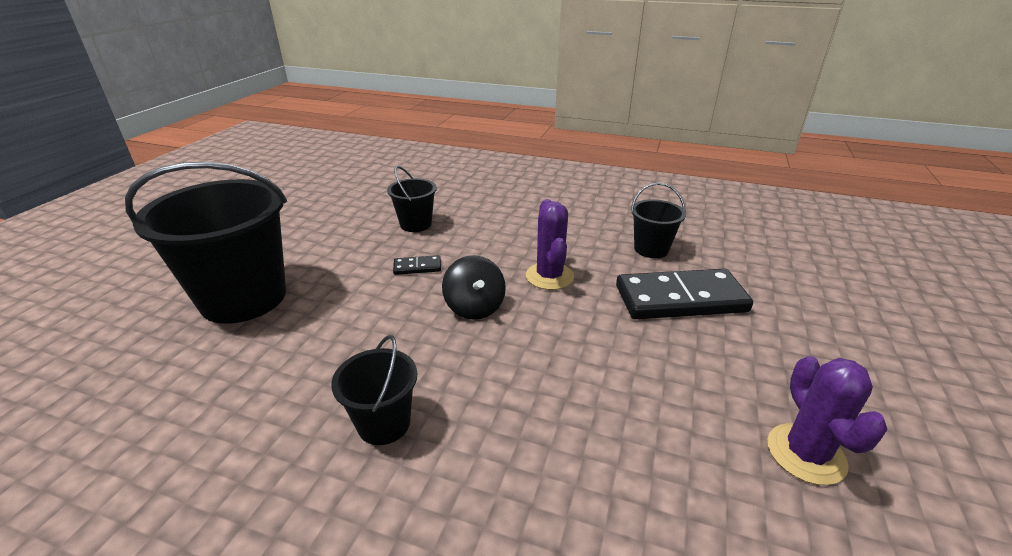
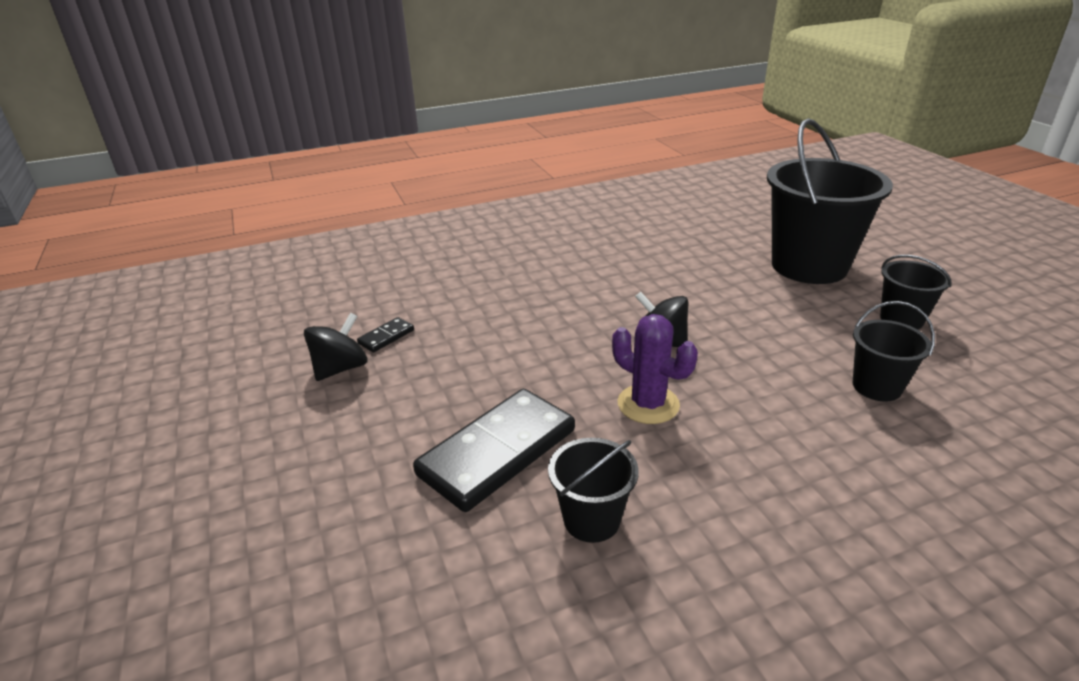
camera: 140 degrees right, 0 degrees up
(384, 423) = (598, 268): black bucket -> black bucket (901, 319)
(417, 267) = (766, 346): black domino -> black domino (386, 337)
(806, 454) = (341, 368): purple cactus -> black spinning top

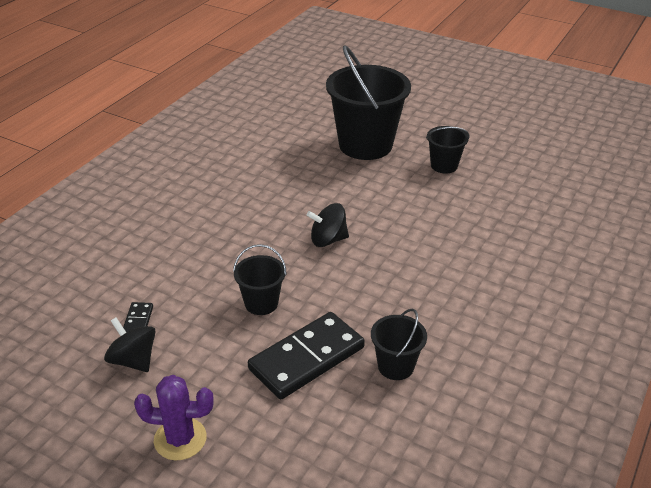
camera: 40 degrees left, 5 degrees up
(341, 368) = (133, 360): black spinning top -> black spinning top turned 45 degrees counterclockwise
(497, 452) = (307, 358): black domino -> black domino turned 45 degrees clockwise
(648, 404) = (360, 285): purple cactus -> purple cactus (180, 439)
(876, 387) = (464, 217): black bucket -> black bucket (261, 303)

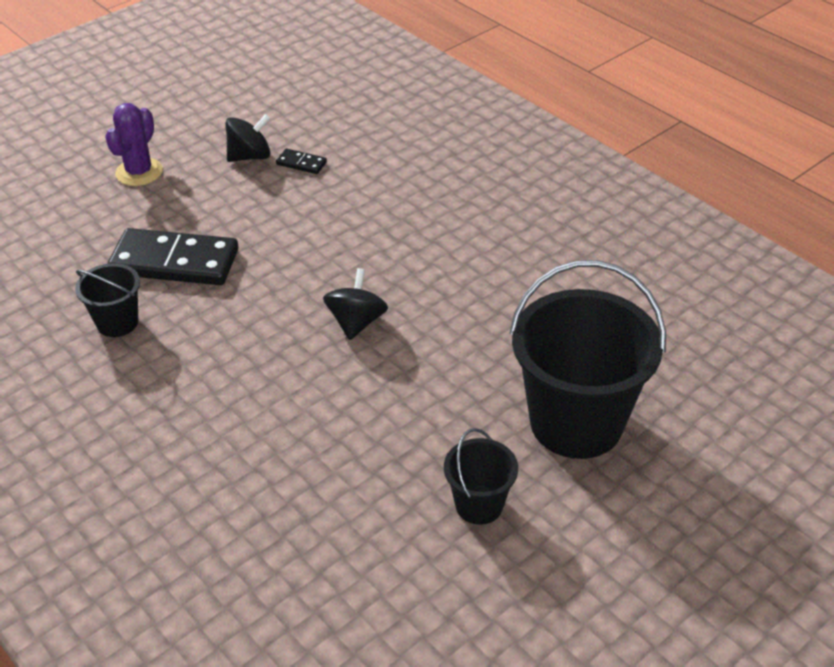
camera: 110 degrees right, 5 degrees up
(261, 303) = (275, 246): black bucket -> none
(307, 358) = (174, 262): black domino -> black domino turned 60 degrees counterclockwise

